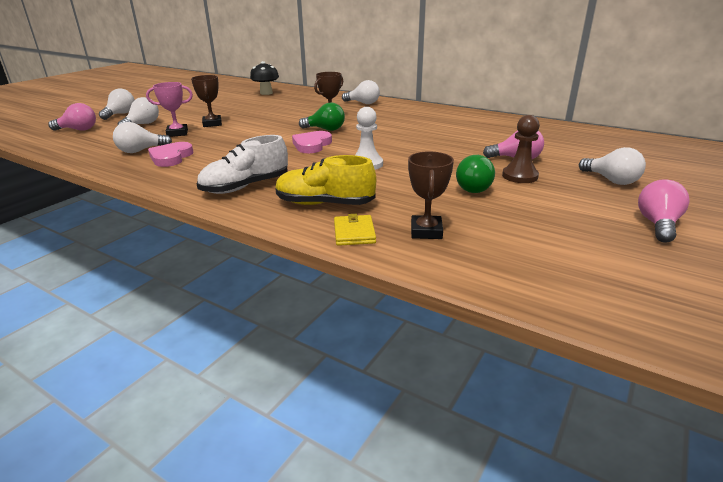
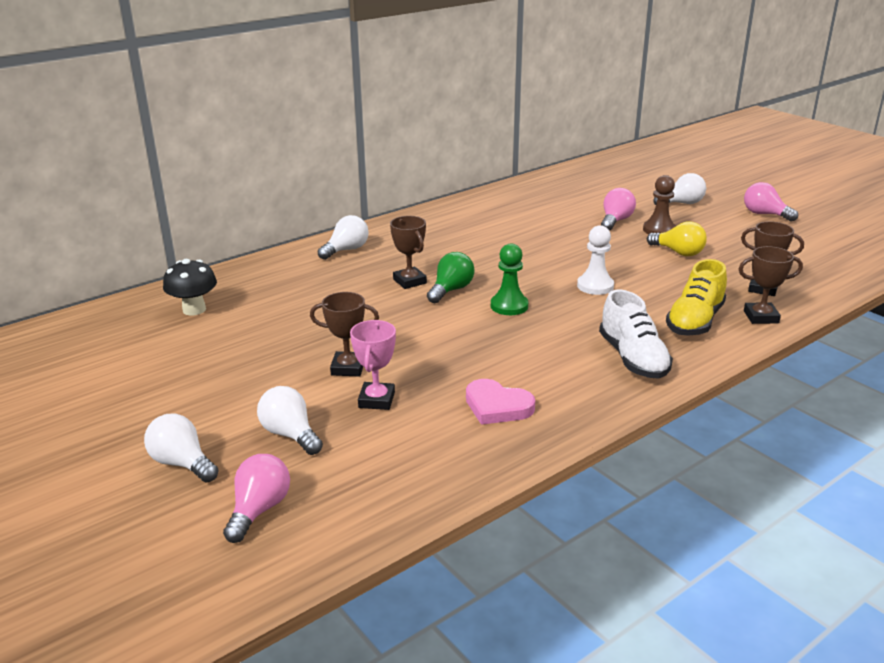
camera: 70 degrees left, 0 degrees up
(141, 151) = (448, 433): white light bulb -> none
(312, 145) = (509, 306): pink heart -> green pawn
(354, 233) = (761, 317): yellow wallet -> brown trophy
(474, 188) = (678, 252): green light bulb -> yellow light bulb

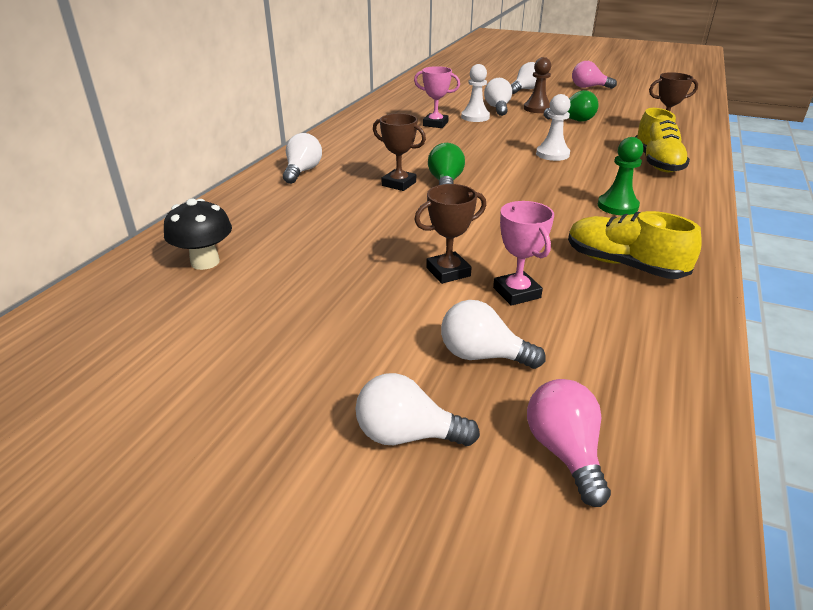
camera: 30 degrees left, 5 degrees up
(497, 406) = (623, 265): pink heart -> yellow shoe
(509, 306) = (511, 183): green pawn -> green pawn (617, 206)
(525, 226) = (435, 124): none -> pink trophy
(576, 227) = (475, 117): none -> white pawn
(615, 221) = (497, 108): pink light bulb -> white light bulb
(633, 358) = (660, 198): white shoe -> none
(678, 252) = (573, 120): yellow light bulb -> green light bulb
(761, 317) = (691, 149): brown trophy -> none

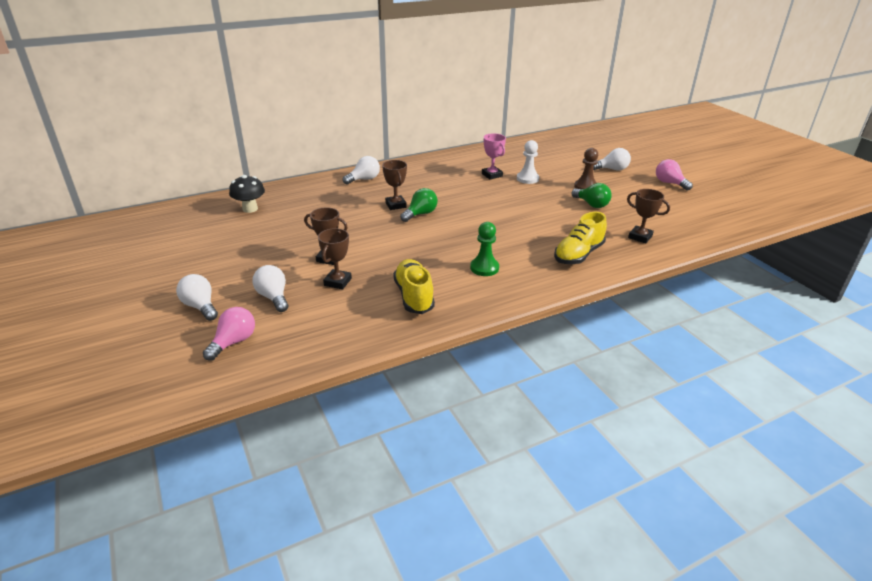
camera: 40 degrees right, 0 degrees up
(497, 108) = (557, 177): white light bulb -> none
(516, 293) = (337, 282): pink trophy -> brown trophy
(552, 154) = (520, 222): white pawn -> none

